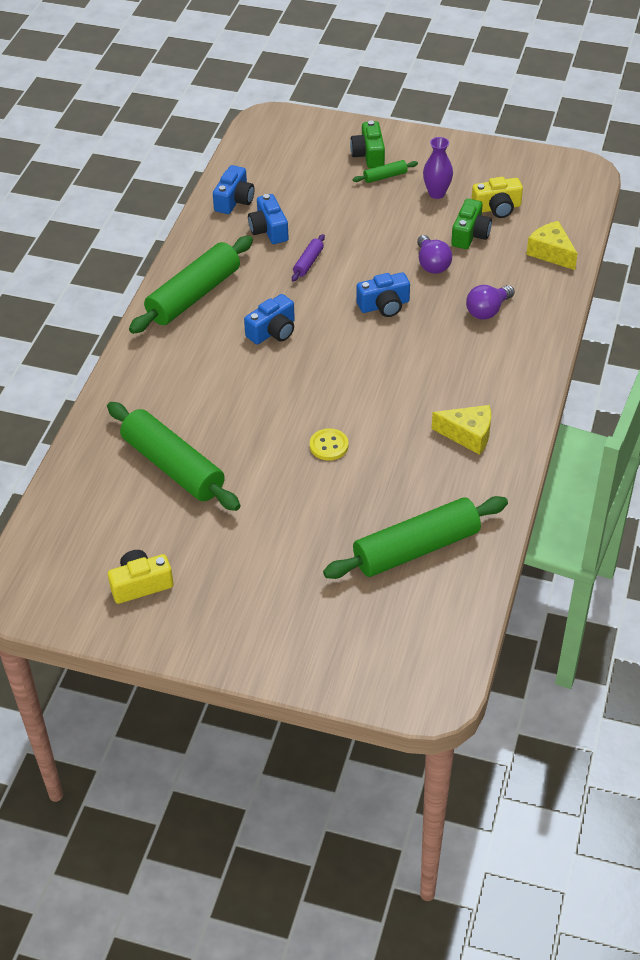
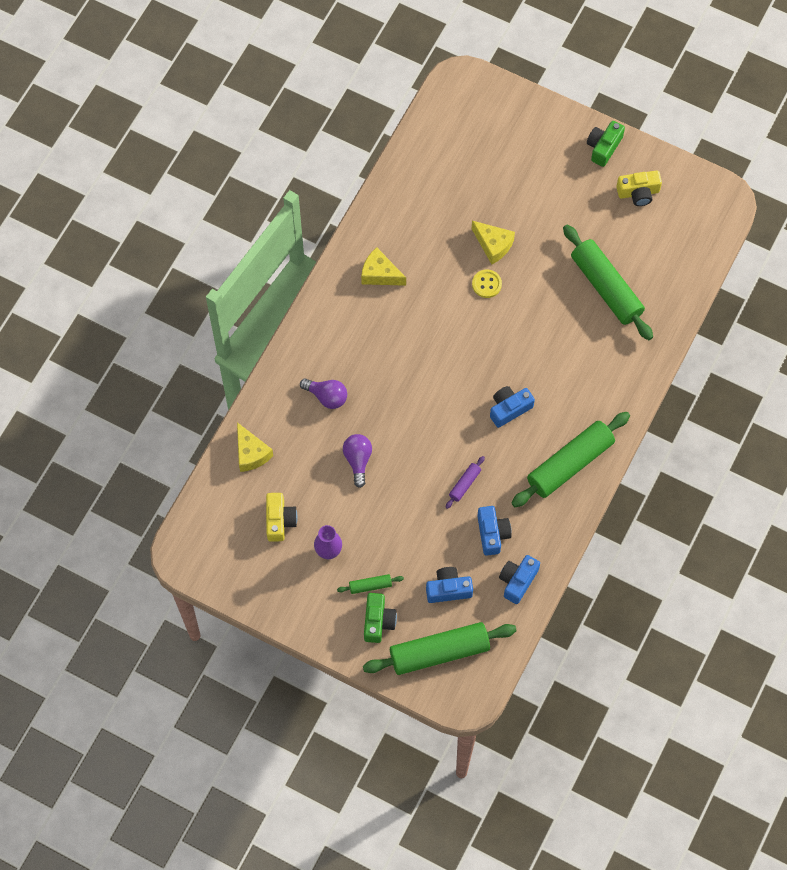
camera: 170 degrees left, 20 degrees up
(330, 489) = (493, 245): none -> yellow cheese
(384, 305) = (411, 420): blue camera -> blue camera (448, 589)
(416, 548) = (444, 185): green rolling pin -> green rolling pin (439, 652)
(470, 234) = (314, 490): green camera -> green camera (603, 147)
(487, 311) = (326, 396): purple light bulb -> purple light bulb turned 60 degrees clockwise
(497, 208) = (279, 520): yellow camera -> yellow camera turned 90 degrees clockwise

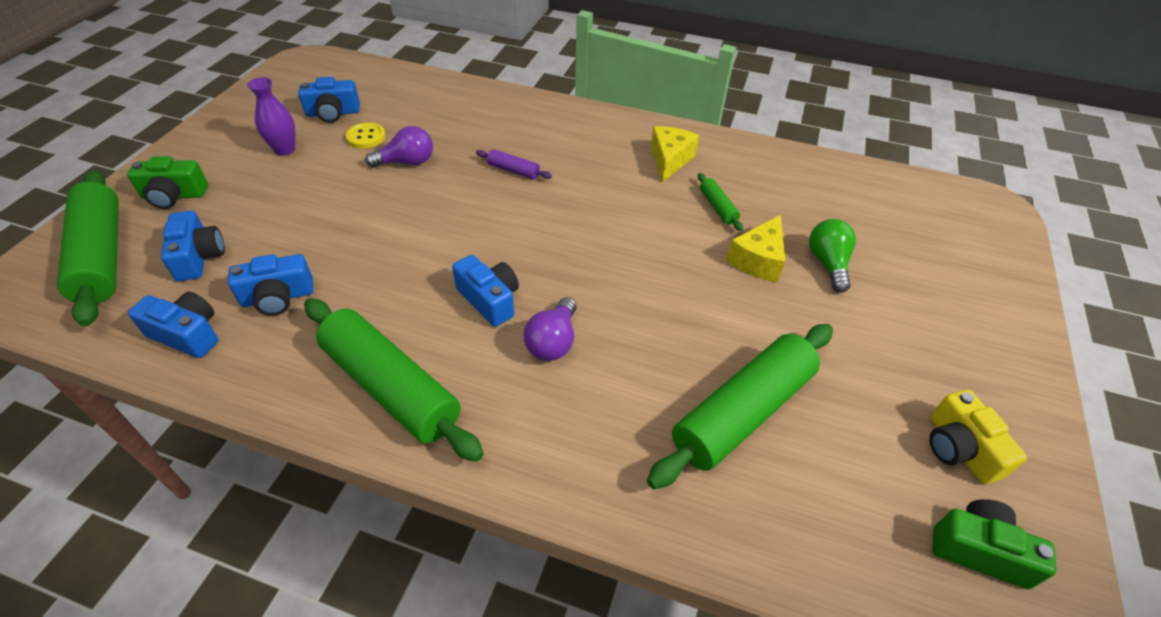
camera: 80 degrees right, 20 degrees down
(251, 453) = (419, 89): yellow cheese -> none
(279, 520) = (333, 113): yellow camera -> blue camera
(326, 396) = (493, 133): purple light bulb -> purple light bulb (553, 342)
(370, 586) = (228, 185): green rolling pin -> green rolling pin (717, 207)
(464, 484) = (365, 260): purple rolling pin -> purple rolling pin (513, 170)
(486, 284) = (691, 258): yellow button -> yellow button (366, 137)
(501, 205) = (828, 263): none -> green light bulb
(603, 147) = (1013, 384): green camera -> green camera (979, 550)

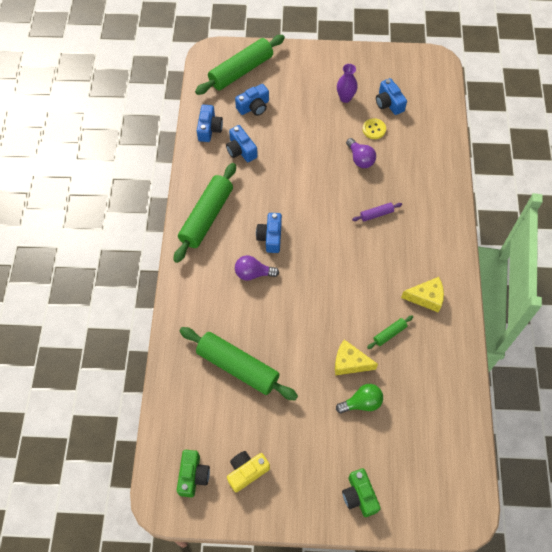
camera: 75 degrees right, 15 degrees up
(174, 196) = (290, 73): green camera -> green camera (359, 496)
(489, 300) = (270, 237): blue camera -> blue camera turned 150 degrees clockwise
(513, 170) = (376, 214): purple rolling pin -> purple rolling pin turned 60 degrees clockwise

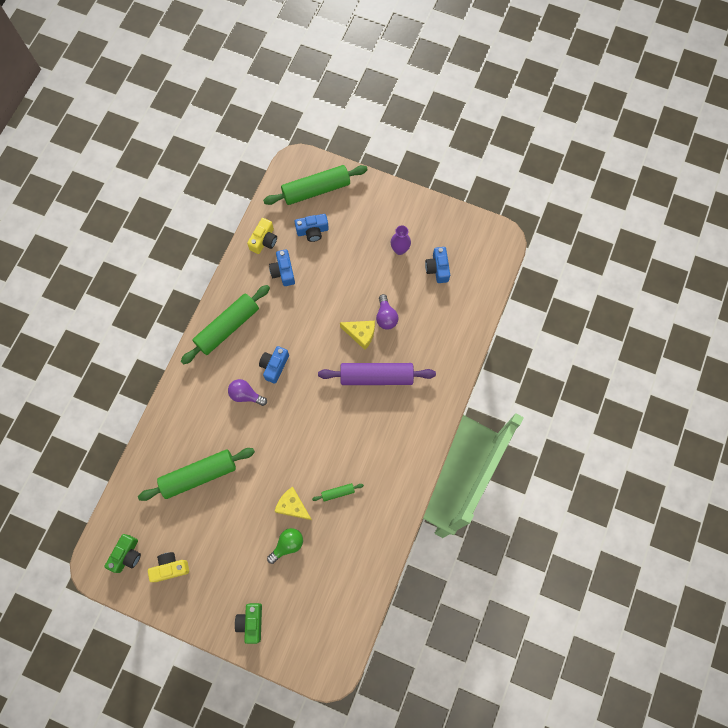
camera: 20 degrees right, 10 degrees up
(209, 129) = (264, 240): blue camera -> yellow camera
(238, 367) = (199, 475): green rolling pin -> green rolling pin turned 75 degrees counterclockwise
(362, 403) = (287, 545): green light bulb -> green light bulb turned 45 degrees counterclockwise
(374, 129) = (411, 291): yellow button -> none
(376, 214) = (376, 376): purple rolling pin -> purple rolling pin, size x2.30
(426, 298) = (384, 471): yellow cheese -> yellow cheese (360, 334)

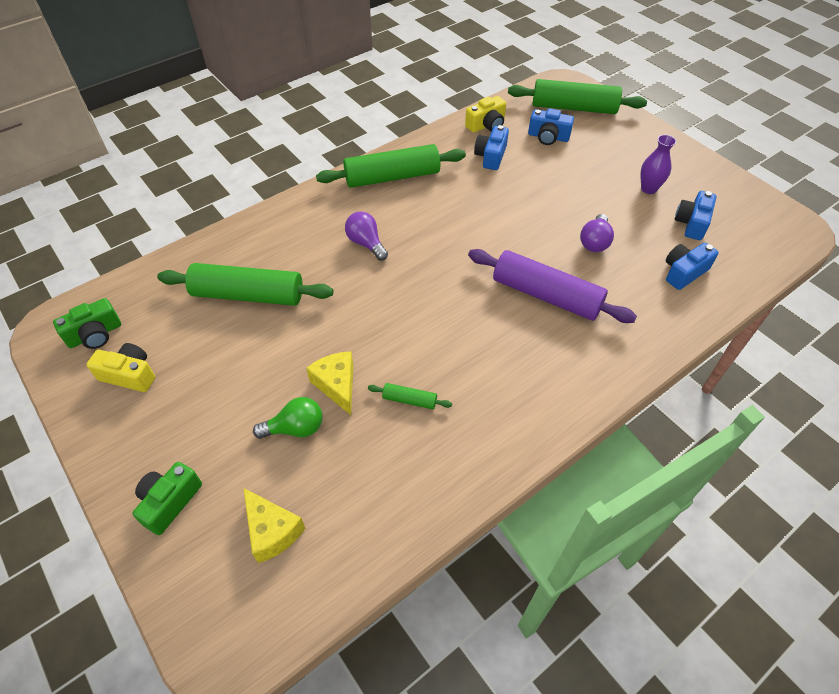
camera: 30 degrees right, 20 degrees down
(274, 366) = (421, 231): blue camera -> blue camera (684, 272)
(360, 334) = (550, 245): yellow cheese -> yellow cheese (272, 531)

